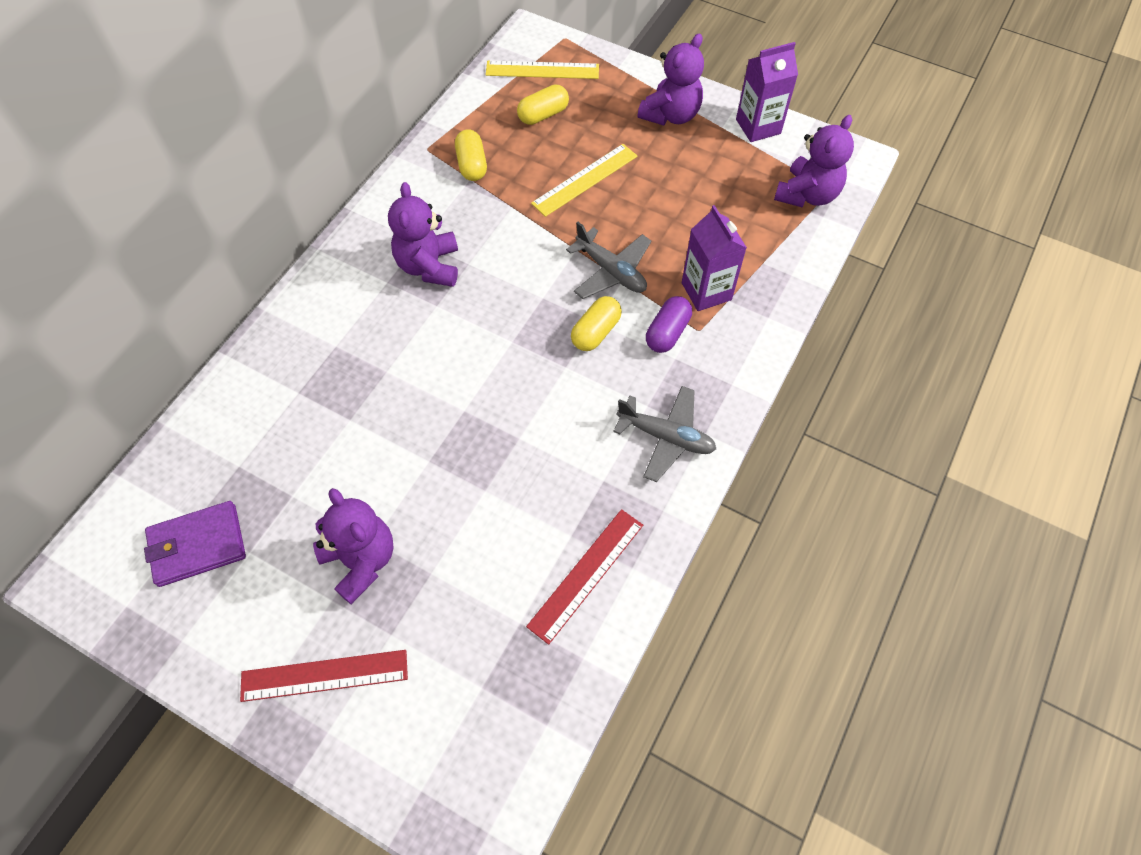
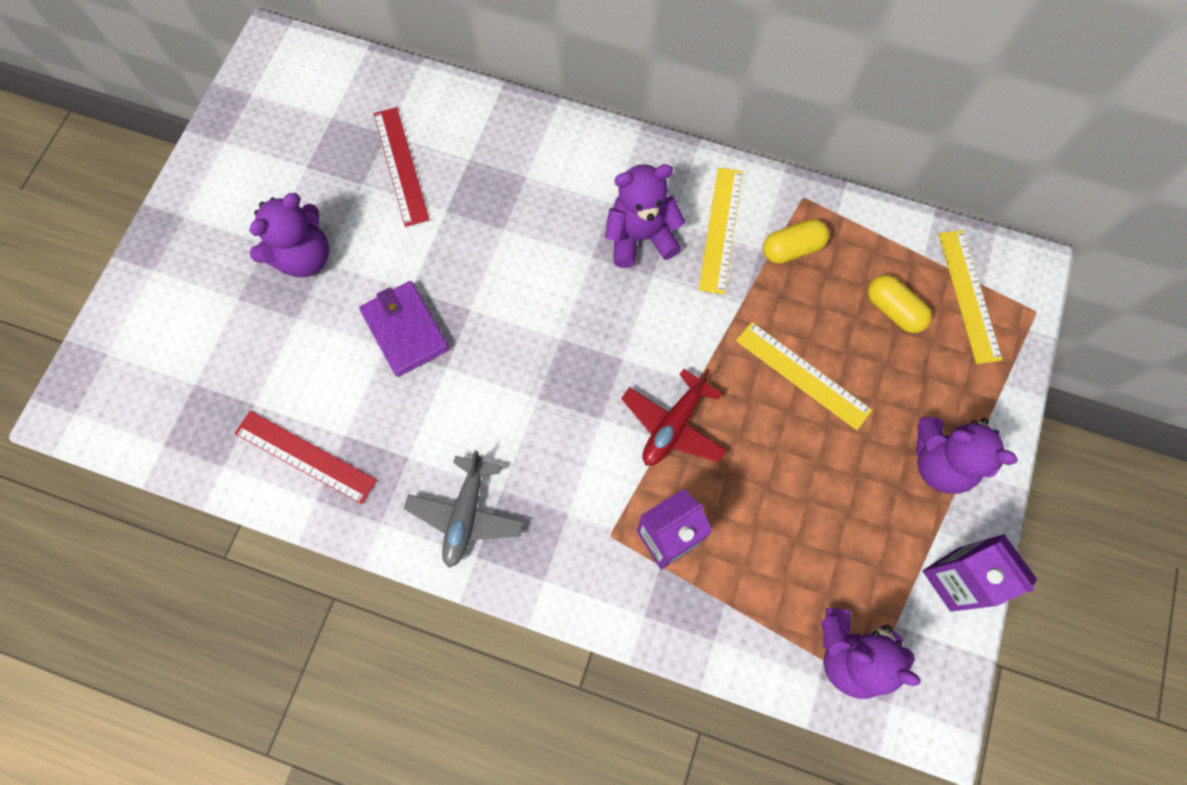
camera: 80 degrees right, 10 degrees up
(197, 545) = (308, 126): purple wallet -> purple wallet (405, 330)
(324, 675) = (200, 255): red ruler -> red ruler (401, 166)
(439, 208) = (720, 229): none -> yellow ruler
(595, 332) = (587, 421): yellow capsule -> none
(611, 271) = (673, 425): grey plane -> red plane
(667, 333) = (600, 499): purple capsule -> none

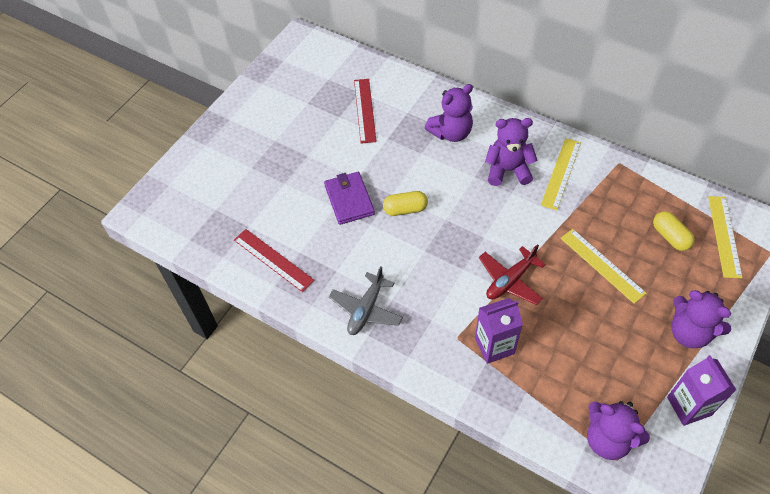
camera: 15 degrees right, 15 degrees down
(304, 257) = (296, 151): purple teddy bear -> purple teddy bear (451, 133)
(792, 249) = (606, 191): yellow capsule -> yellow capsule (405, 209)

